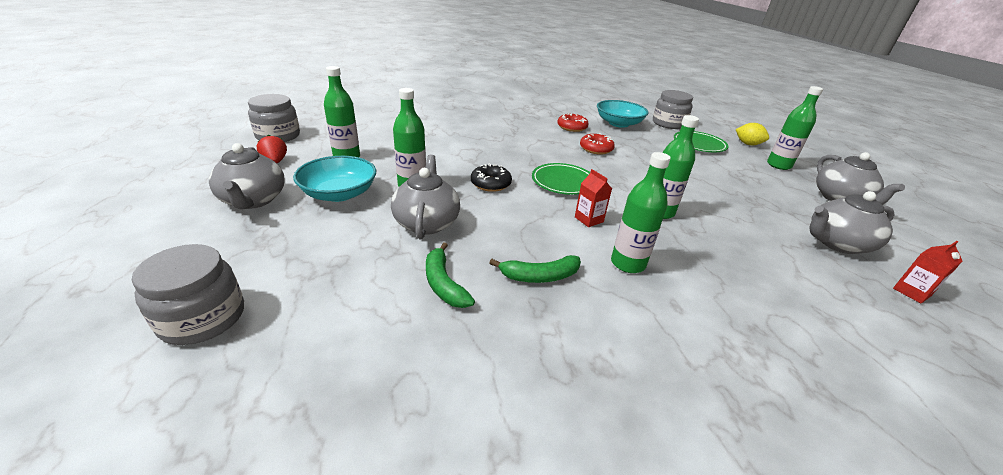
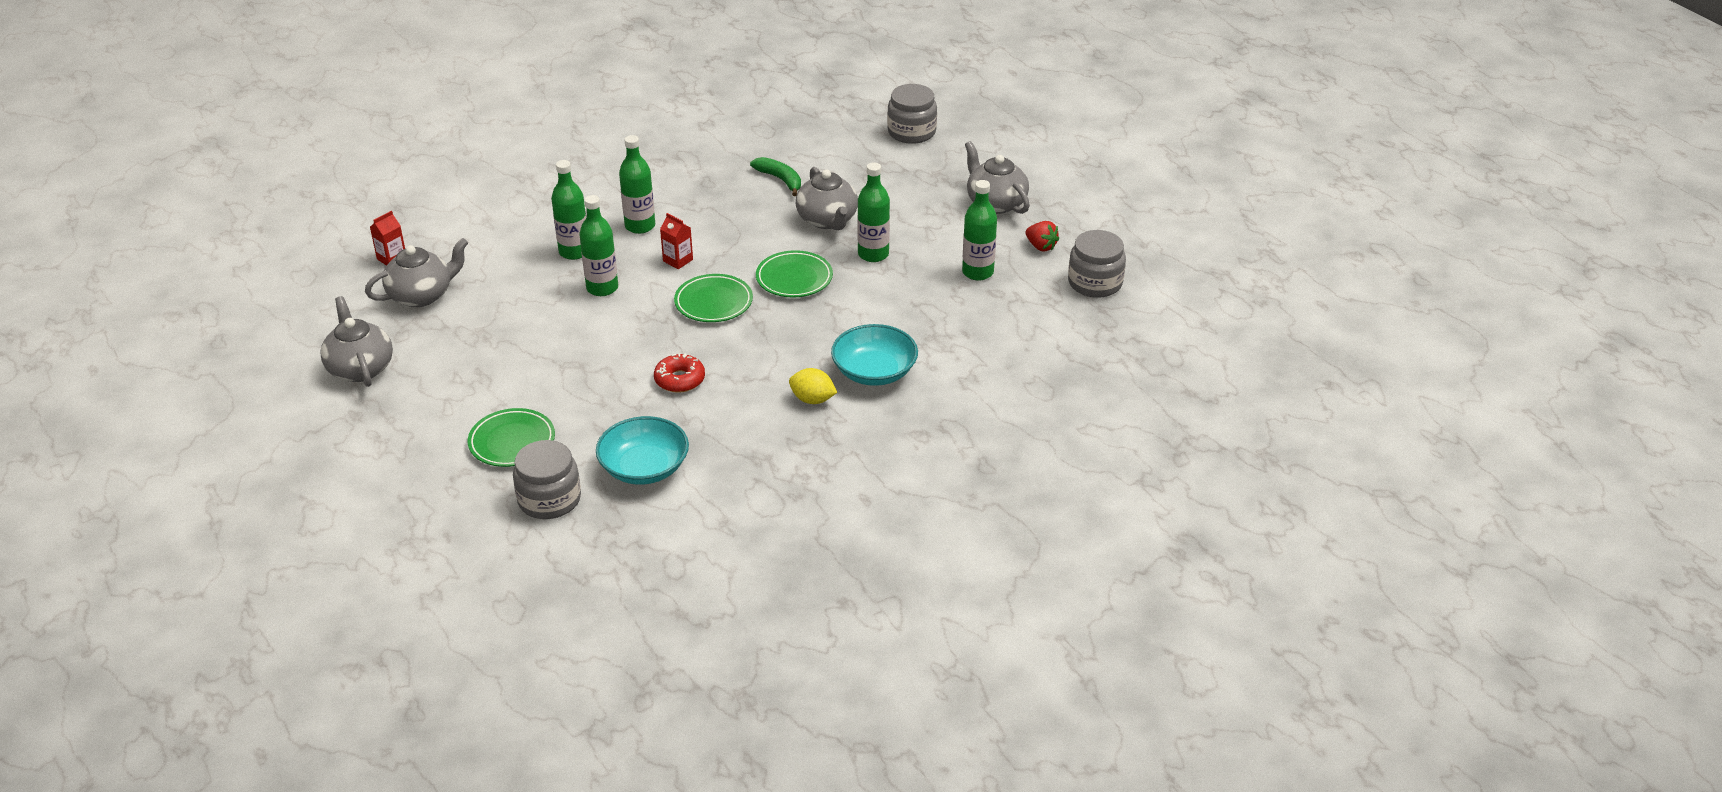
camera: 165 degrees right, 5 degrees up
(339, 193) = (932, 228): turquoise bowl -> turquoise bowl (874, 372)
(490, 184) = (794, 278): black donut -> green plate
(539, 276) = (711, 200): green banana -> none
(572, 127) = (724, 427): red donut -> none
(748, 144) = (421, 472): yellow lemon -> yellow lemon (812, 399)
(778, 165) = (401, 422): green bottle -> green bottle (574, 252)

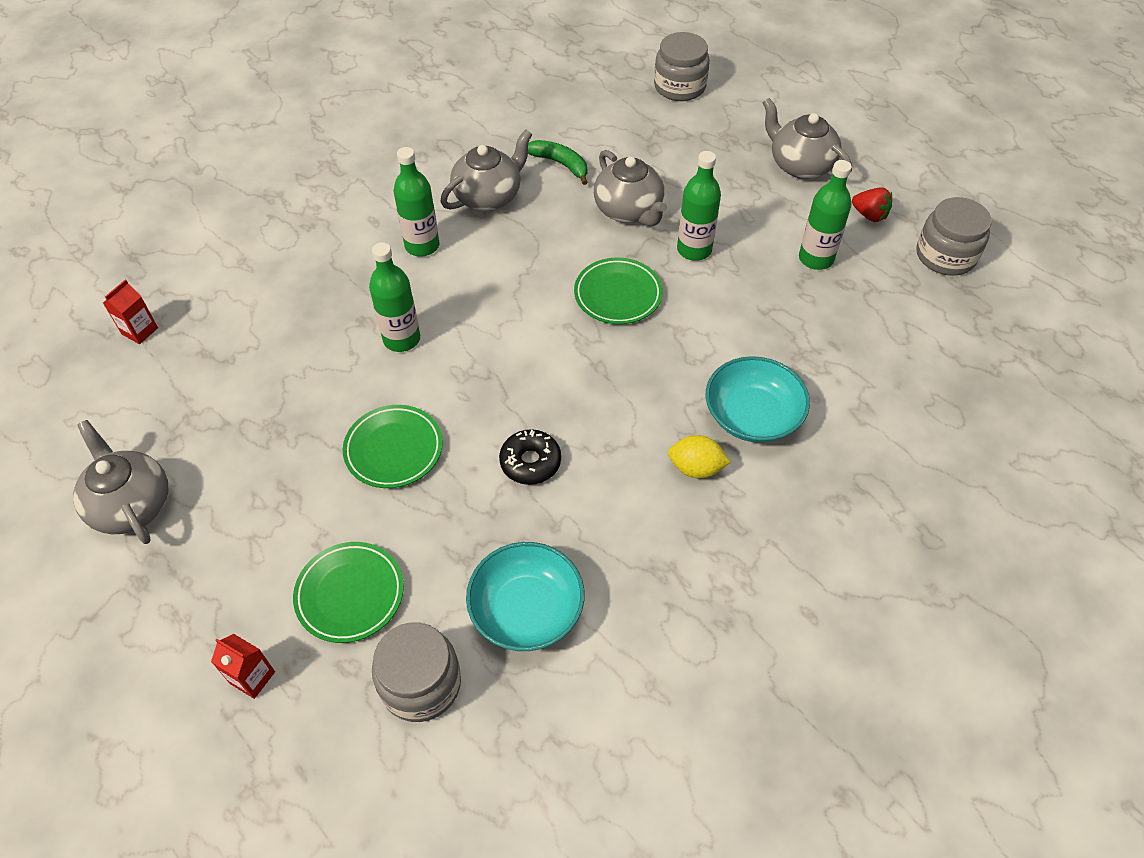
camera: 10 degrees left, 15 degrees up
(422, 295) = (187, 380): grey teapot -> grey teapot (488, 196)
(574, 252) = (355, 292): green bottle -> none
(678, 260) = (478, 287): red carton -> red carton (252, 677)
(679, 380) = (530, 462): red donut -> black donut
(713, 302) = (537, 342): green plate -> green plate (394, 449)

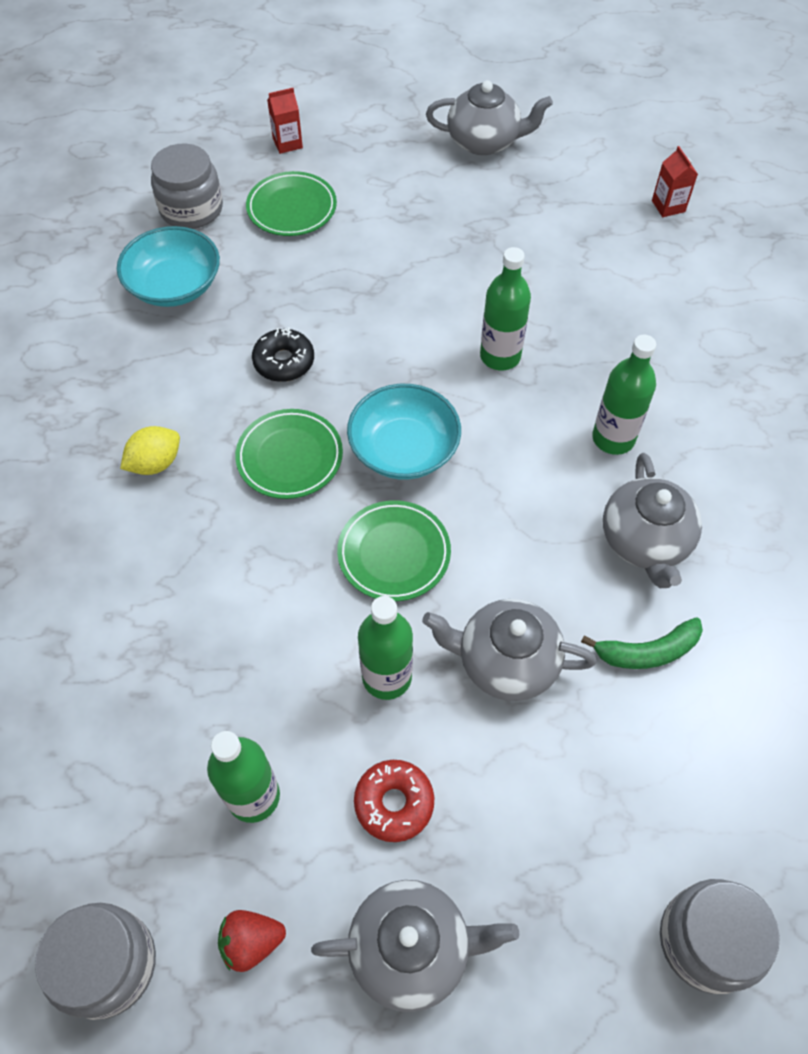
camera: 130 degrees right, 5 degrees up
(394, 449) = (386, 290): green plate -> green plate (290, 457)
(751, 207) = (394, 803): none -> red donut
(752, 415) = (152, 548): turquoise bowl -> turquoise bowl (404, 449)

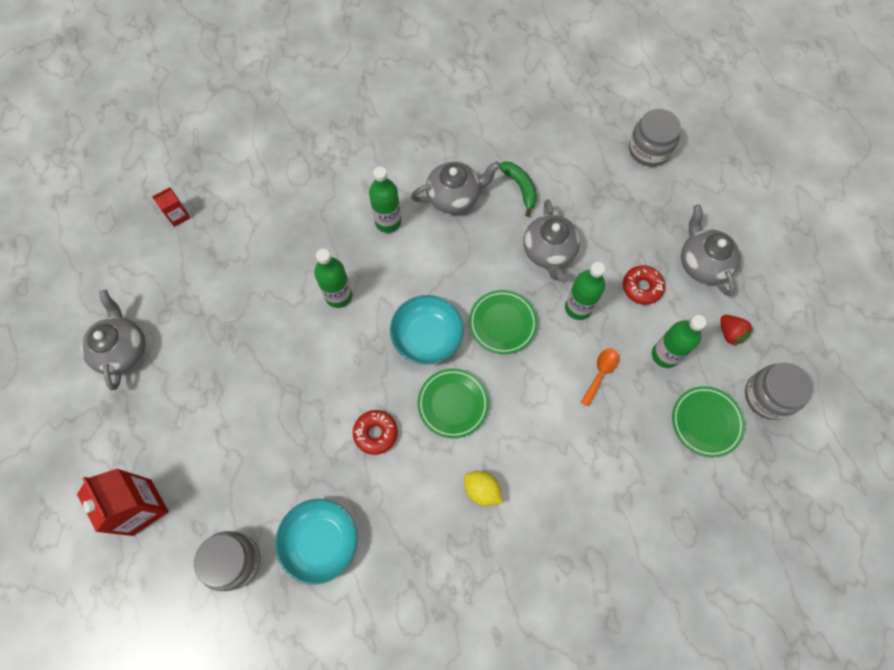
camera: 105 degrees left, 10 degrees up
(260, 675) = (600, 373): none -> orange spoon
(284, 362) = (376, 433): black donut -> red donut
(287, 143) = (142, 507): red carton -> red carton, size x1.90
(292, 208) = (221, 477): green plate -> green plate (706, 422)

